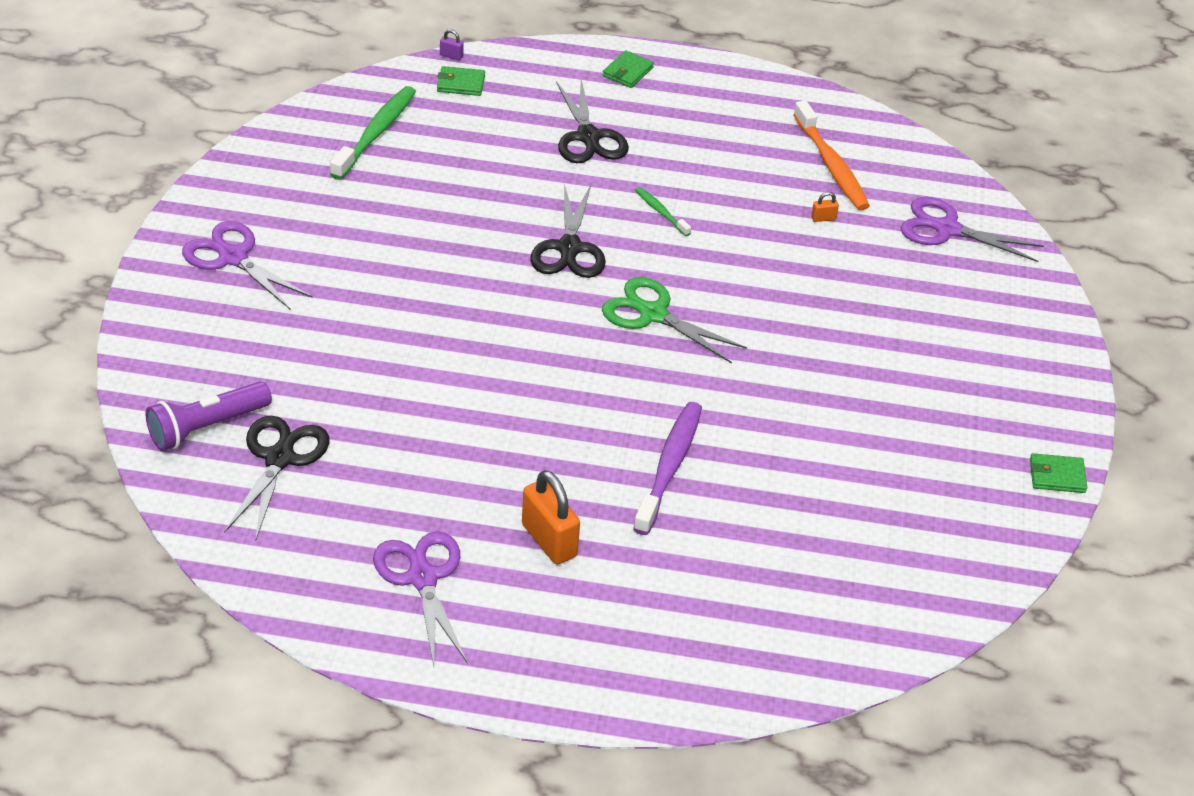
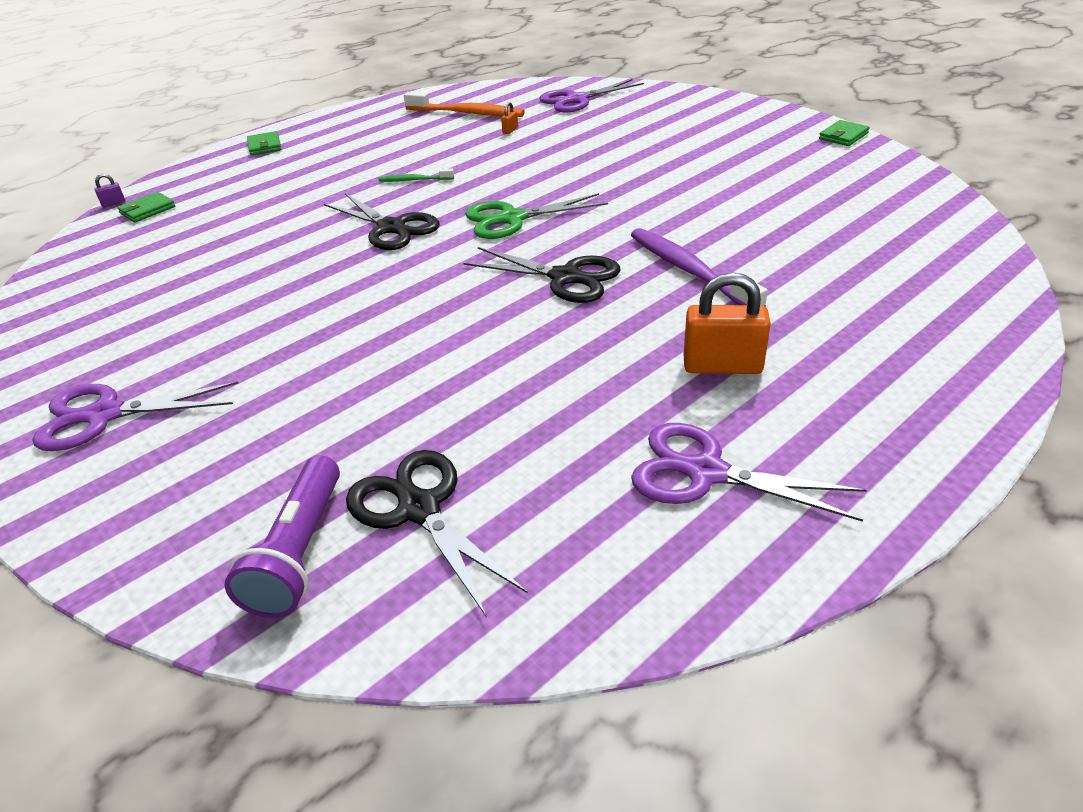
camera: 45 degrees left, 5 degrees down
(376, 133) = (119, 267): green toothbrush -> none
(588, 137) = (296, 180): black scissors -> black scissors (565, 277)

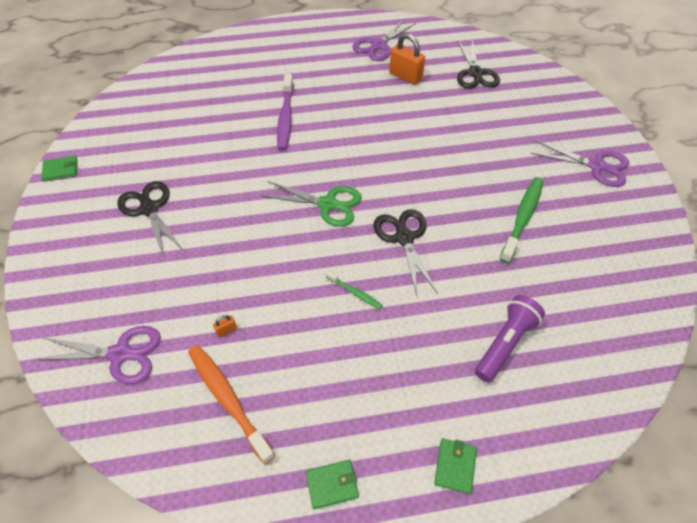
camera: 150 degrees left, 15 degrees up
(113, 203) = (620, 421): purple padlock -> none
(147, 210) = (585, 384): green wallet -> green wallet (332, 484)
(237, 299) = (522, 218): none -> green toothbrush
(299, 552) = (520, 77): purple flashlight -> purple flashlight (505, 343)
(565, 277) = (343, 142): black scissors -> black scissors (149, 209)
(705, 472) = (378, 46): purple scissors -> purple scissors turned 75 degrees clockwise
(722, 366) = (331, 72): orange padlock -> orange padlock (405, 76)

